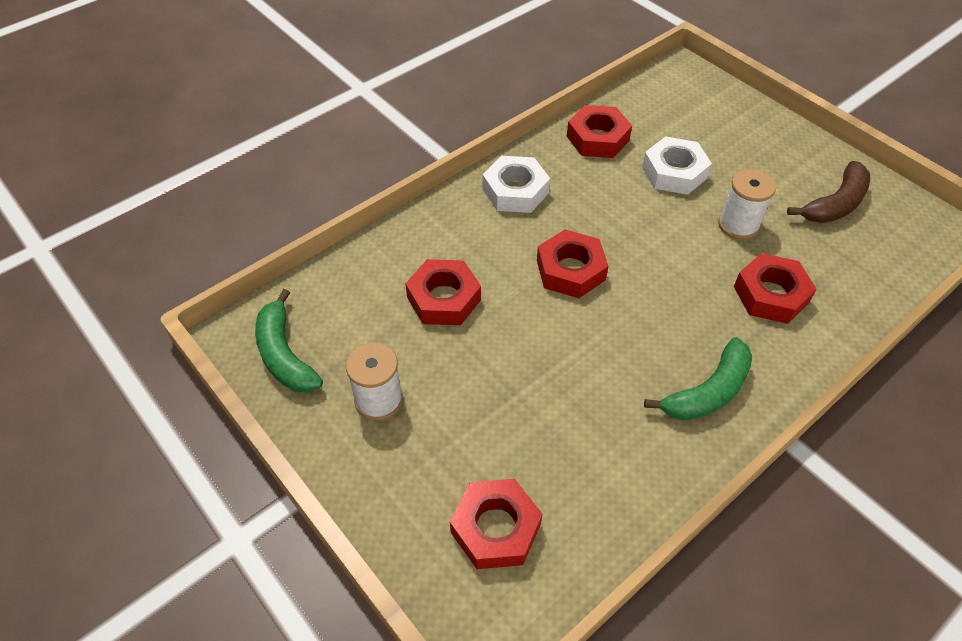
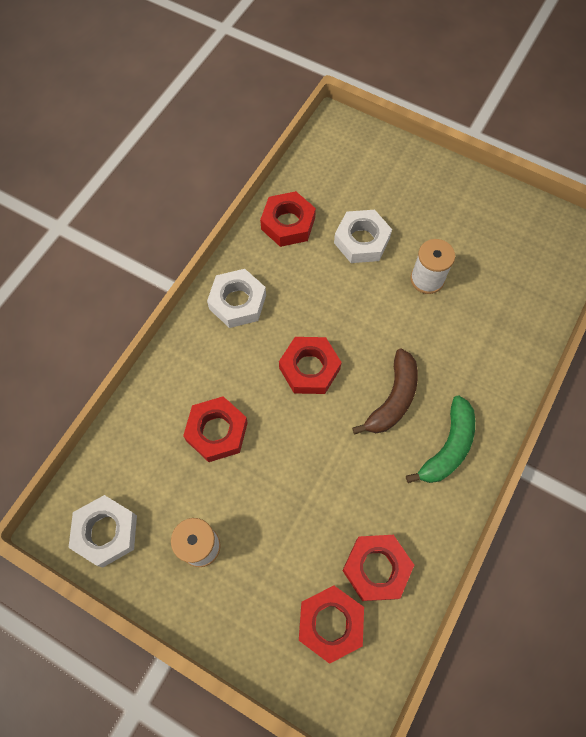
camera: 20 degrees left, 15 degrees up
(284, 354) = (106, 532): green banana -> white nut
(770, 294) = (469, 340): red nut -> red nut (376, 568)
(835, 204) = (495, 234): brown banana -> brown banana (393, 399)

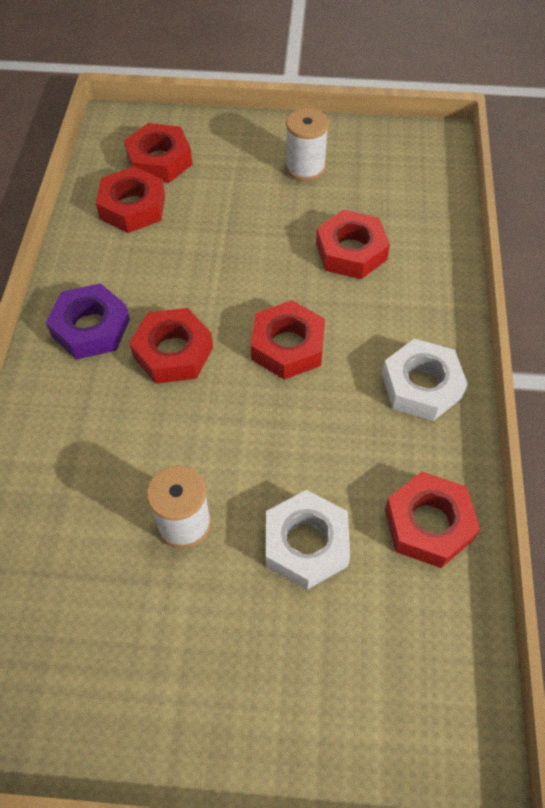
camera: 155 degrees right, 10 degrees down
(106, 532) = (395, 149): white nut -> none
(393, 399) = (173, 352): brown banana -> red nut
(448, 447) = (91, 328): green banana -> purple nut

